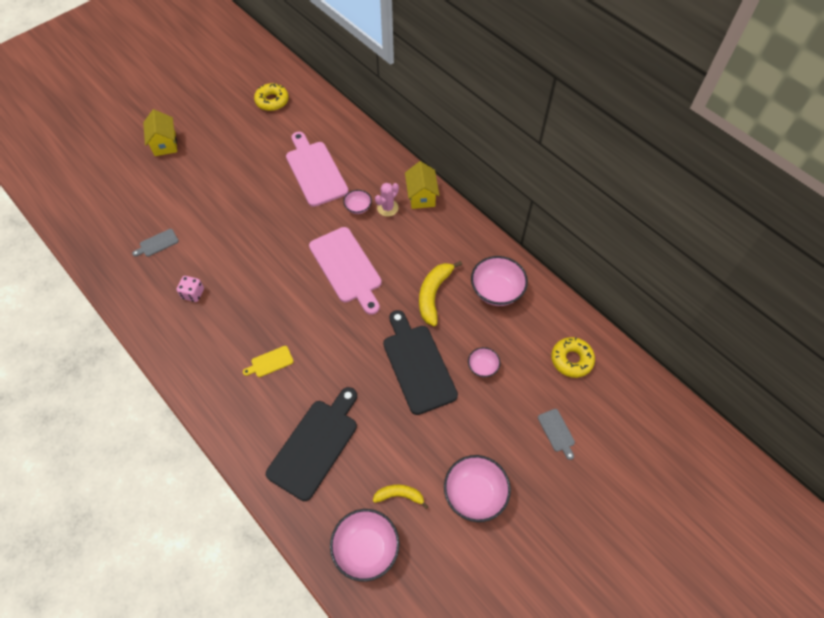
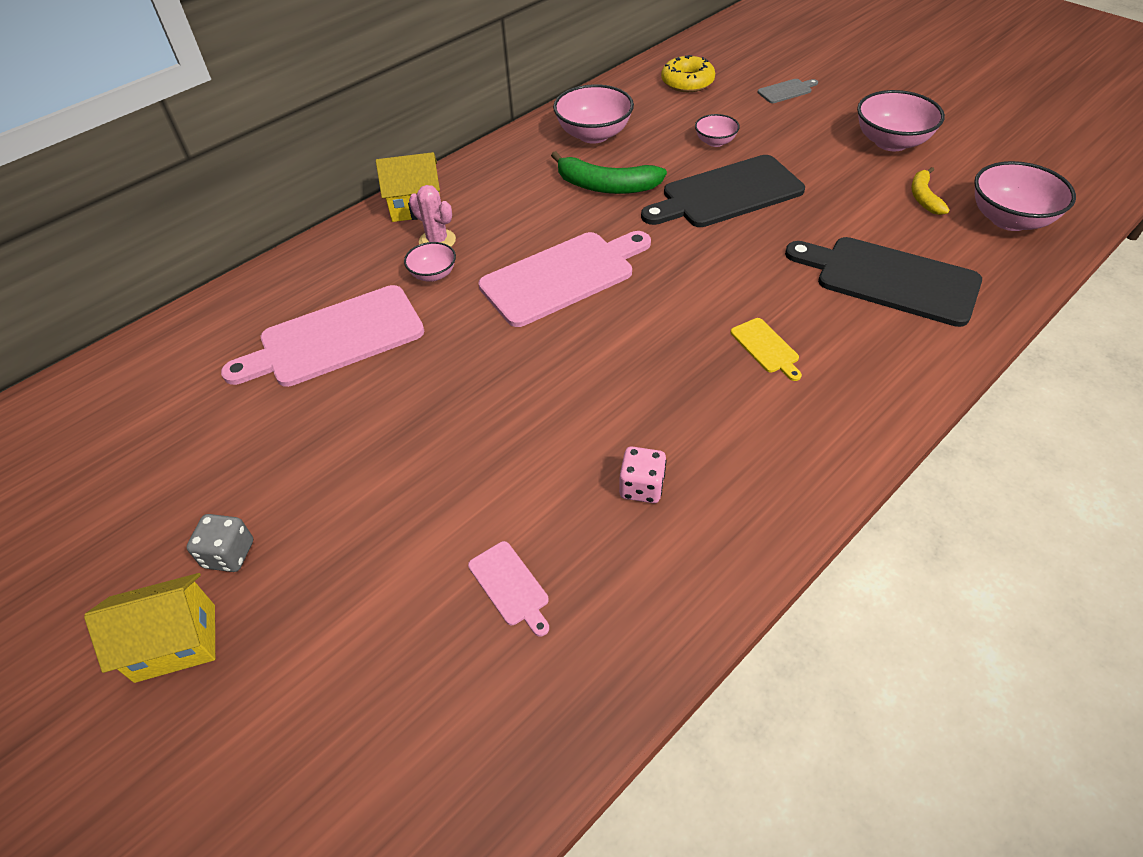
camera: 90 degrees left, 10 degrees down
(157, 243) = (510, 586): grey cutting board -> pink cutting board
(199, 152) = (229, 554): none -> grey dice
(272, 101) = (104, 433): yellow donut -> none
(433, 295) = (606, 186): yellow banana -> green banana

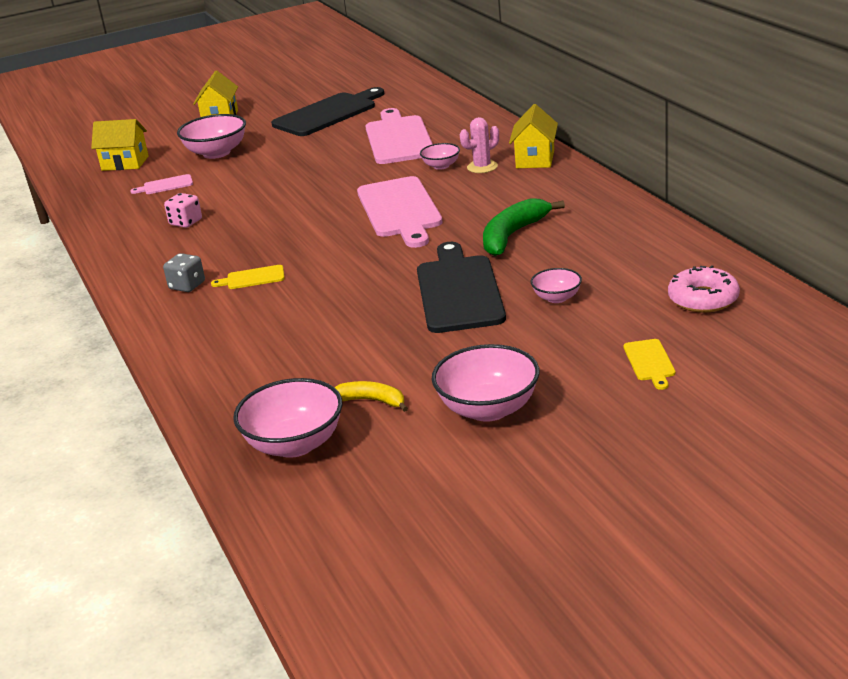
camera: 110 degrees right, 20 degrees down
(229, 554) = (258, 124): grey dice -> grey dice (187, 286)
(406, 727) = (125, 163): none -> yellow house
(593, 135) = (609, 236): pink bowl -> pink bowl (216, 153)
(687, 82) = (703, 299): yellow donut -> pink donut
(786, 91) = (649, 362): grey cutting board -> yellow cutting board
(890, 279) = (273, 348): black cutting board -> black cutting board (328, 114)

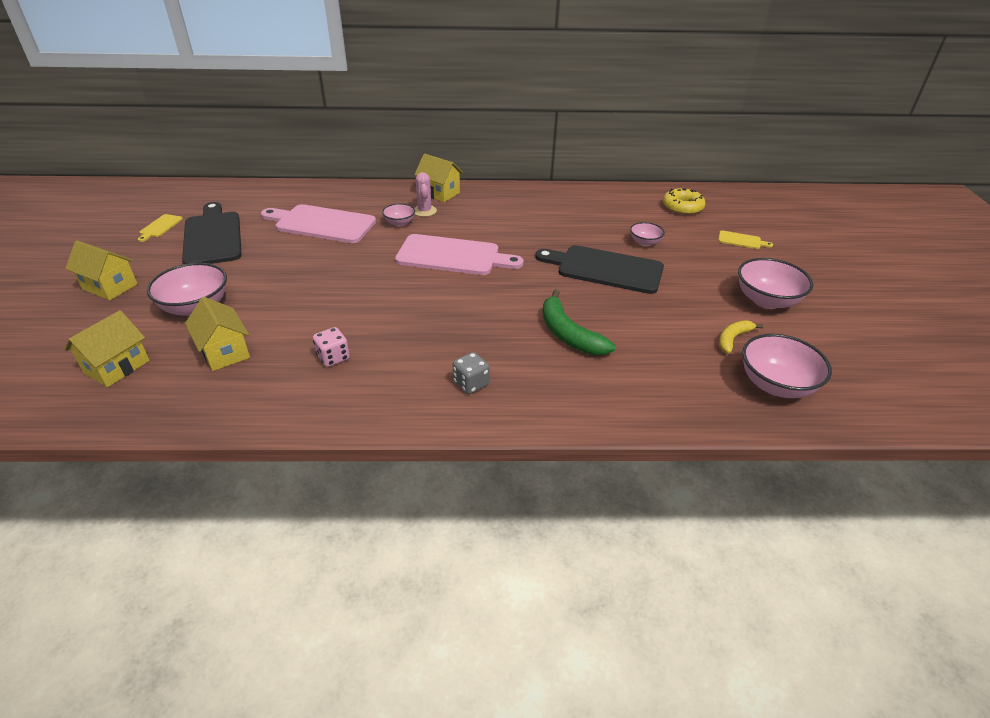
camera: 70 degrees left, 10 degrees up
(166, 185) = (224, 352): pink cutting board -> yellow house
(253, 278) = (494, 346): yellow cutting board -> yellow cutting board (160, 227)
(513, 235) = (544, 231): green banana -> green banana (569, 334)
(703, 299) = (682, 207): pink donut -> yellow donut

